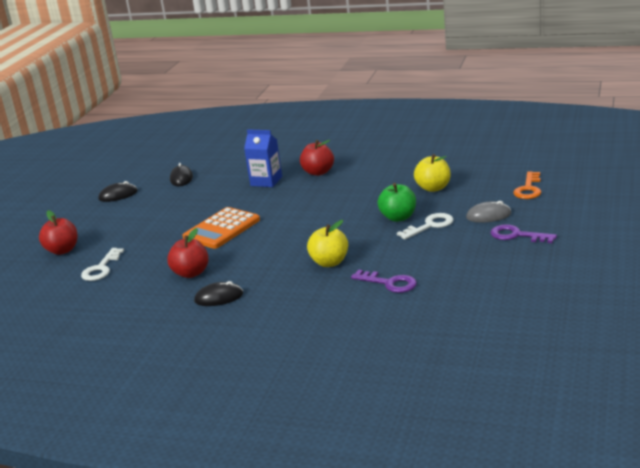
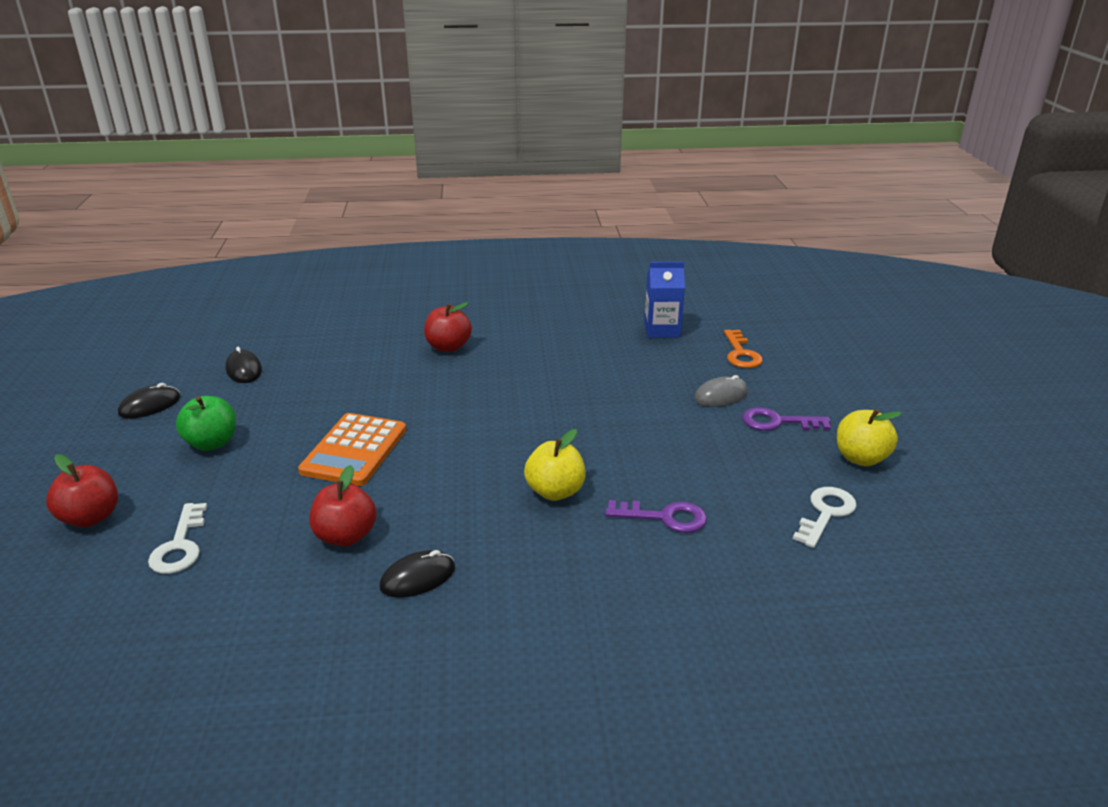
camera: 25 degrees left, 5 degrees up
(266, 181) = (380, 366): blue carton -> blue carton (662, 330)
(398, 217) = (605, 408): green apple -> green apple (212, 443)
(430, 226) = (656, 417): white key -> white key (826, 513)
(433, 188) = (621, 360): yellow apple -> yellow apple (861, 458)

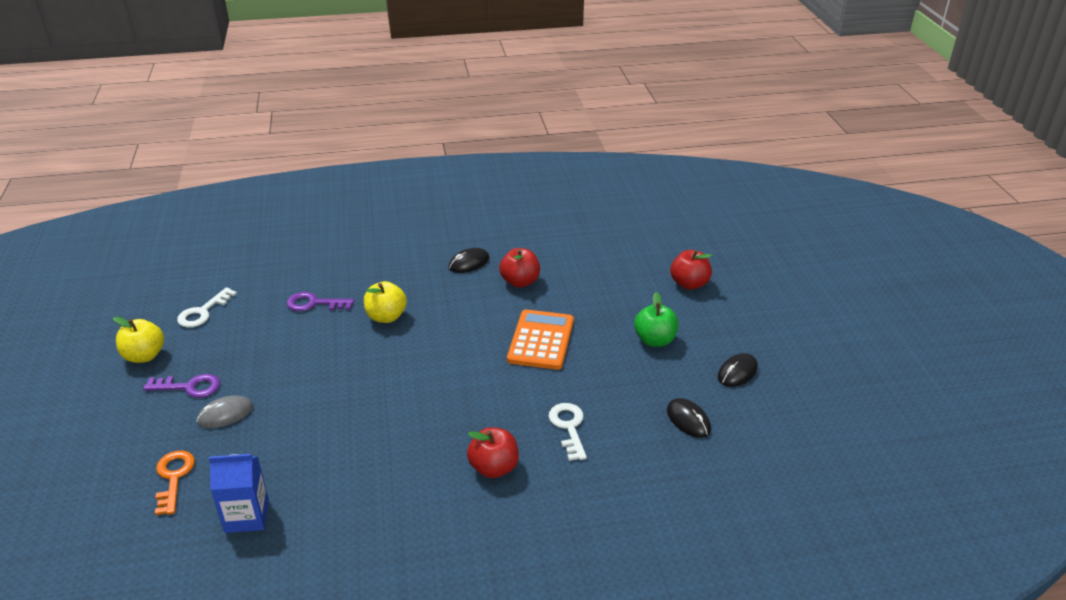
camera: 175 degrees right, 5 degrees up
(180, 545) = (618, 271): white key -> white key (568, 427)

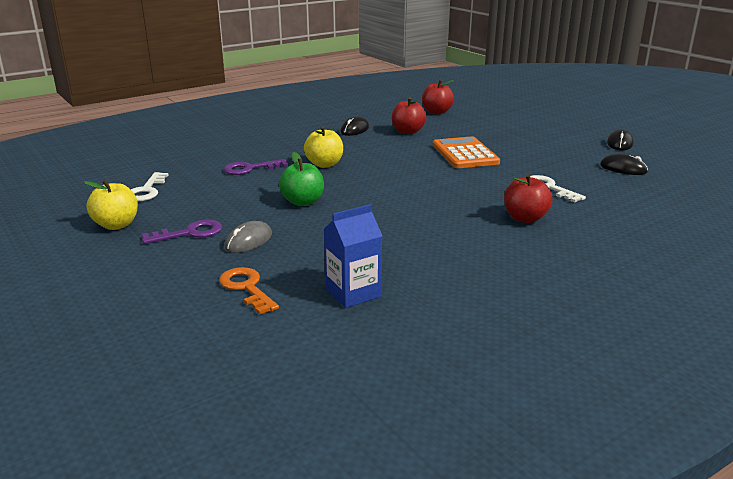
camera: 25 degrees left, 10 degrees down
(655, 340) = (544, 140): green apple -> green apple (303, 202)
(689, 284) = (528, 114): red apple -> red apple (436, 112)

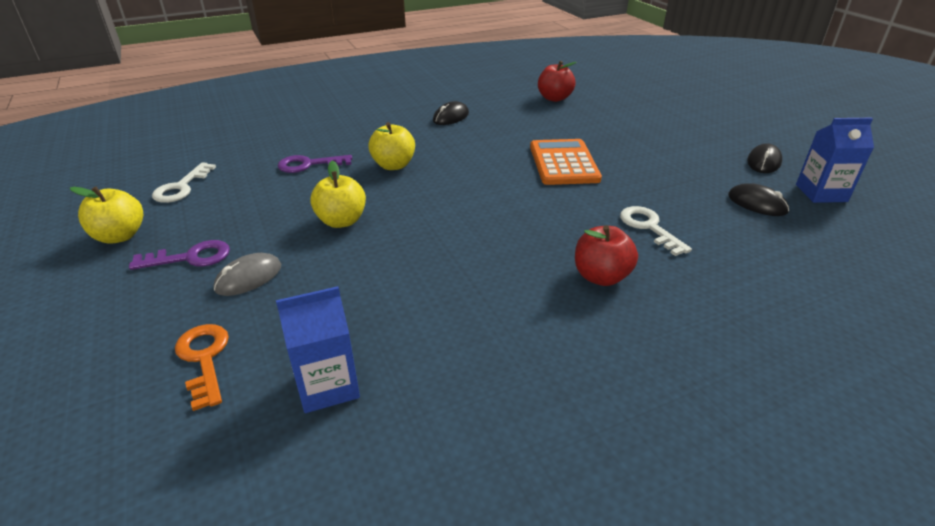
camera: 10 degrees right, 10 degrees up
(303, 202) = (341, 221): green apple -> yellow apple
(408, 131) = (509, 124): red apple -> none
(667, 159) = (821, 193): none -> blue carton

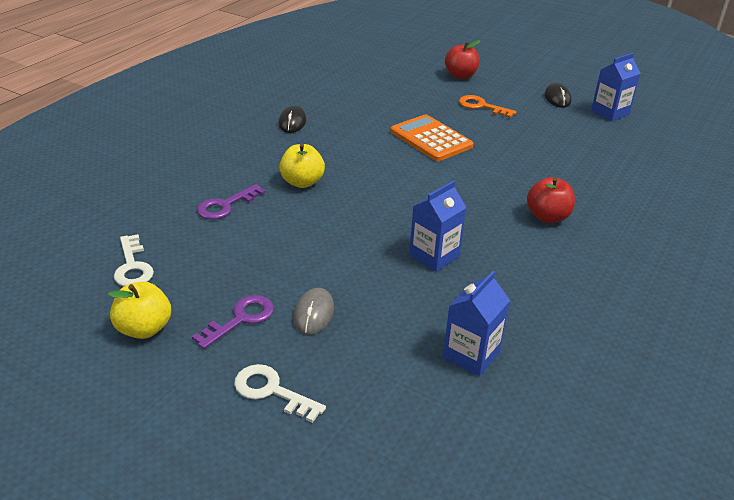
camera: 35 degrees left, 0 degrees up
(204, 359) = (366, 379): orange key -> orange key (481, 106)
(341, 221) = (324, 243): yellow apple -> none
(424, 270) = (434, 256): none -> blue carton
(554, 98) = (357, 80): red apple -> red apple (460, 76)
(649, 227) = (539, 172): white key -> white key (272, 391)
(757, 203) = (582, 132): black mouse -> none

